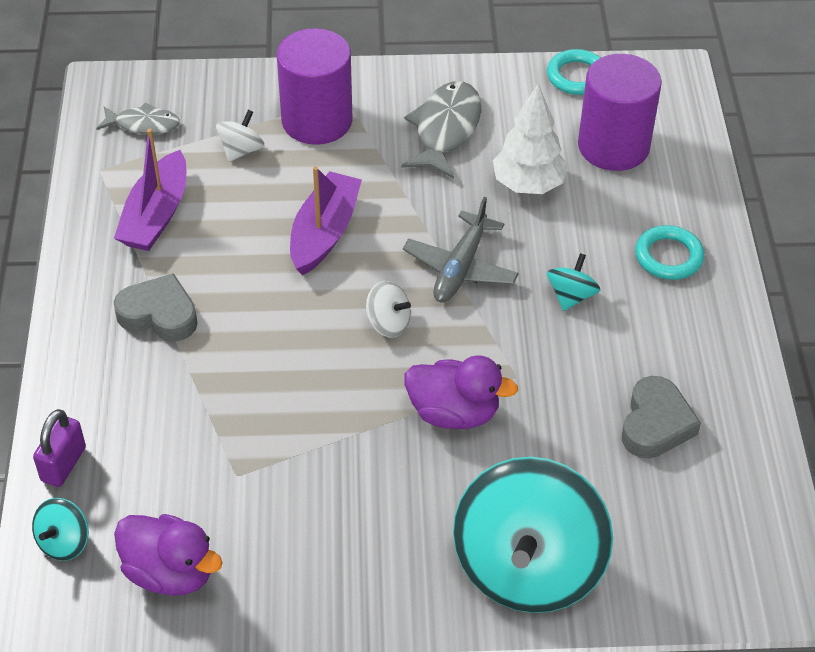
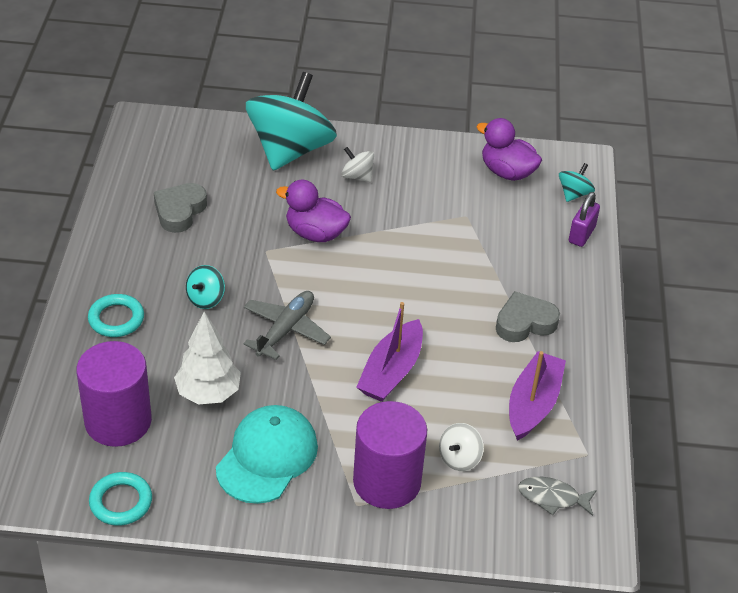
camera: 175 degrees left, 5 degrees down
(159, 314) = (524, 322): grey heart -> grey heart turned 135 degrees clockwise
(388, 323) = (350, 296): white spinning top -> white spinning top (357, 176)
(445, 130) = (267, 457): grey fish -> turquoise cap

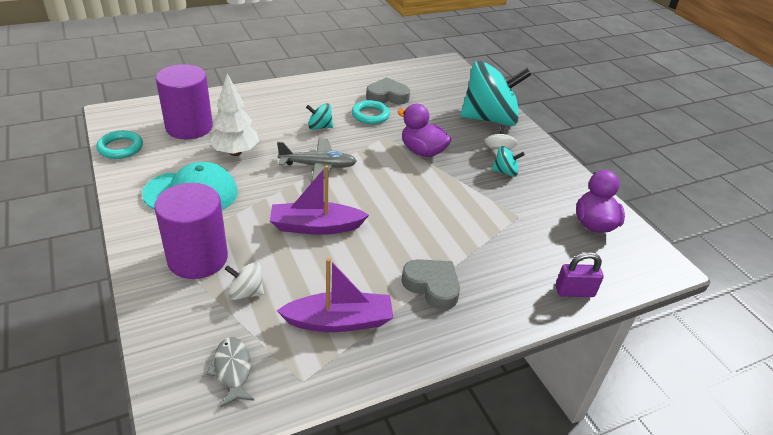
camera: 60 degrees right, 5 degrees down
(116, 319) = (275, 102): turquoise ring -> turquoise ring (370, 115)
(315, 233) = (422, 151): purple duck -> purple duck turned 45 degrees counterclockwise
(574, 194) = (618, 271): turquoise spinning top -> turquoise spinning top (505, 172)

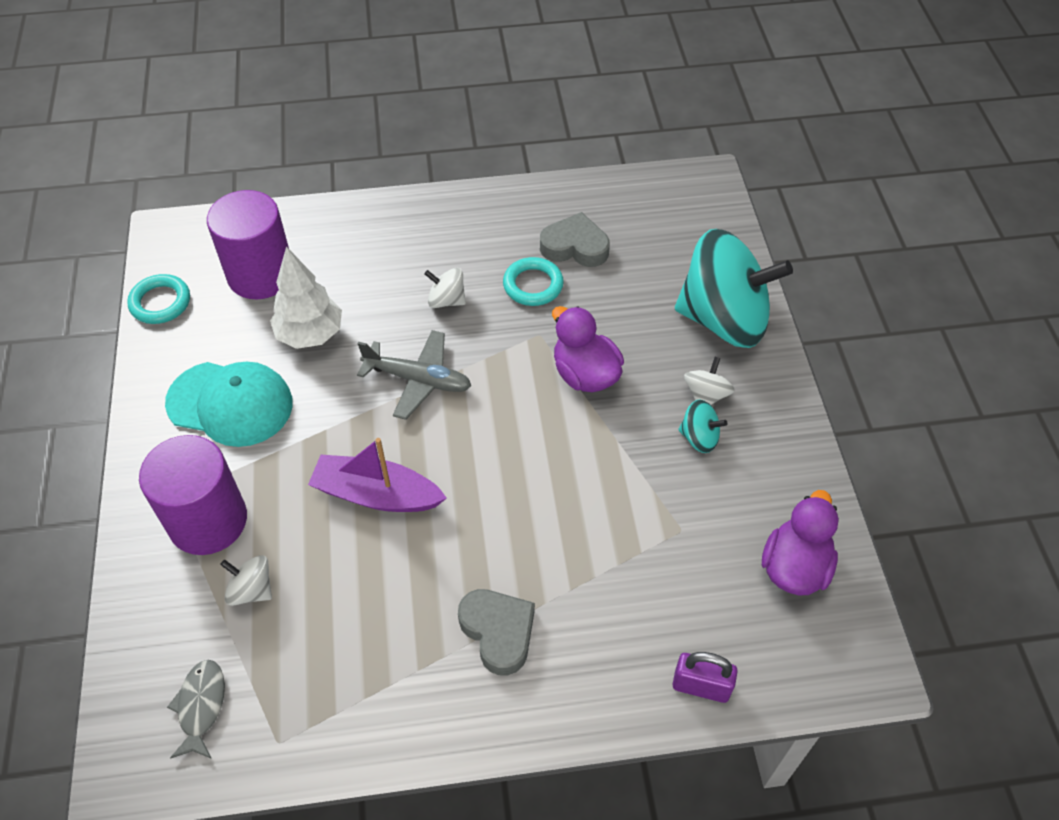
camera: 20 degrees right, 15 degrees up
(319, 127) = (446, 300): turquoise spinning top -> white spinning top
(339, 321) = (354, 662): purple boat -> none

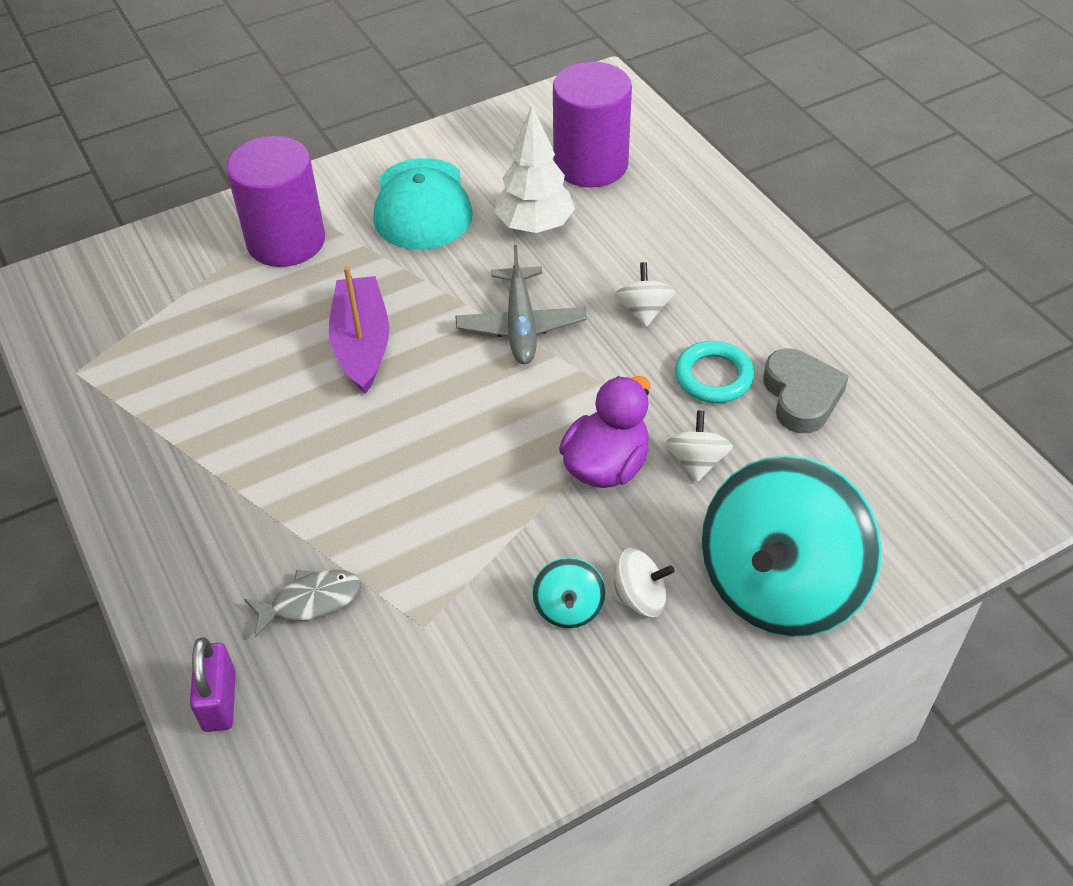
camera: 70 degrees right, 5 degrees down
(160, 302) = (516, 116): turquoise ring -> none
(201, 706) = (99, 309): grey fish -> grey fish (310, 601)
(251, 590) = (223, 296): white spinning top -> white spinning top (696, 461)
(498, 632) = (234, 494): grey heart -> none
(724, 319) = (779, 585): turquoise spinning top -> turquoise spinning top turned 45 degrees clockwise
(794, 567) = (416, 765): purple duck -> none

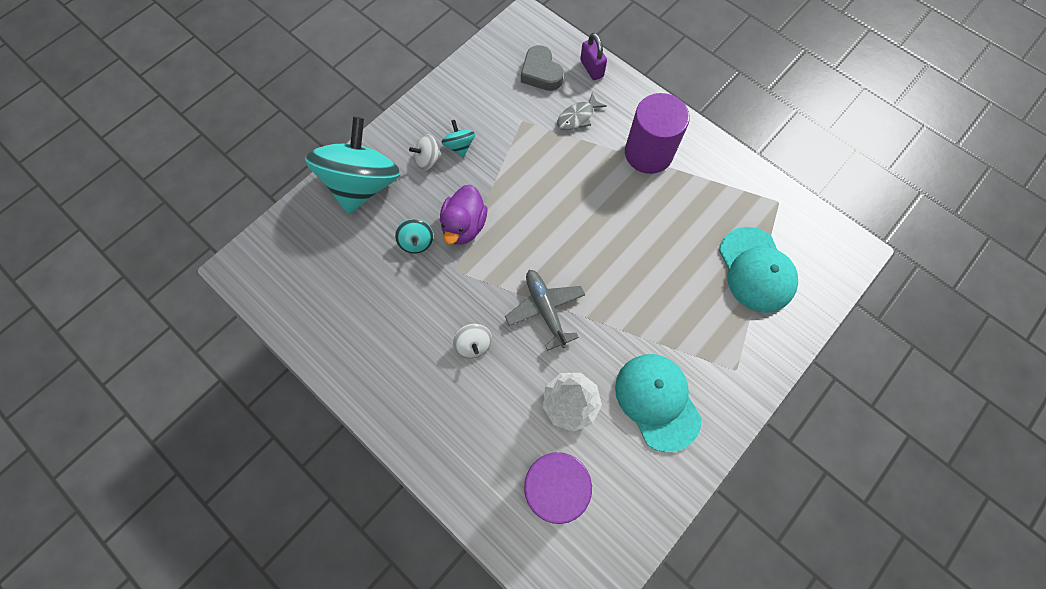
camera: 160 degrees right, 20 degrees up
(187, 299) = (756, 270): none -> turquoise cap
(286, 241) = (728, 337): purple cylinder -> purple cylinder (648, 153)
(362, 344) = (633, 267): purple boat -> none
(696, 461) = (417, 242): white spinning top -> turquoise spinning top
(713, 376) = (419, 304): turquoise ring -> none
(801, 396) = (365, 304): grey heart -> grey heart (541, 73)

